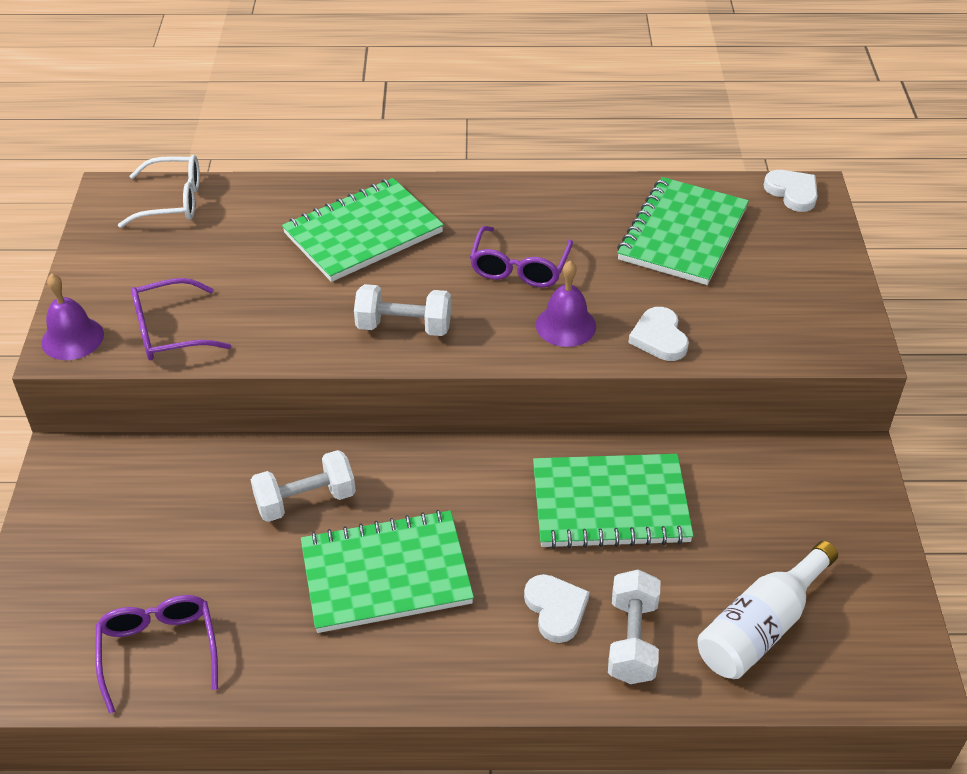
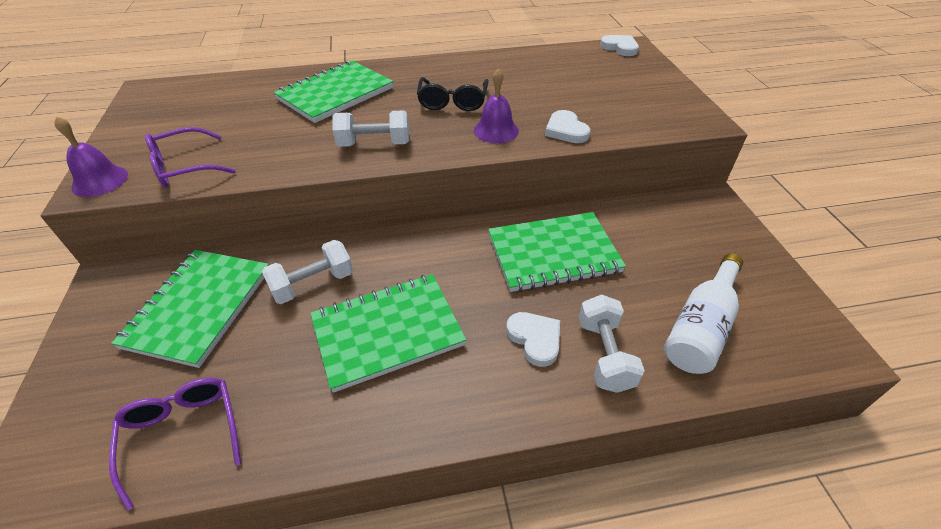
camera: 10 degrees left, 0 degrees up
(173, 201) = (191, 90): white glasses -> none
(519, 268) = (453, 102): purple glasses -> black glasses
(682, 234) = (559, 74): green notebook -> green notebook (199, 307)

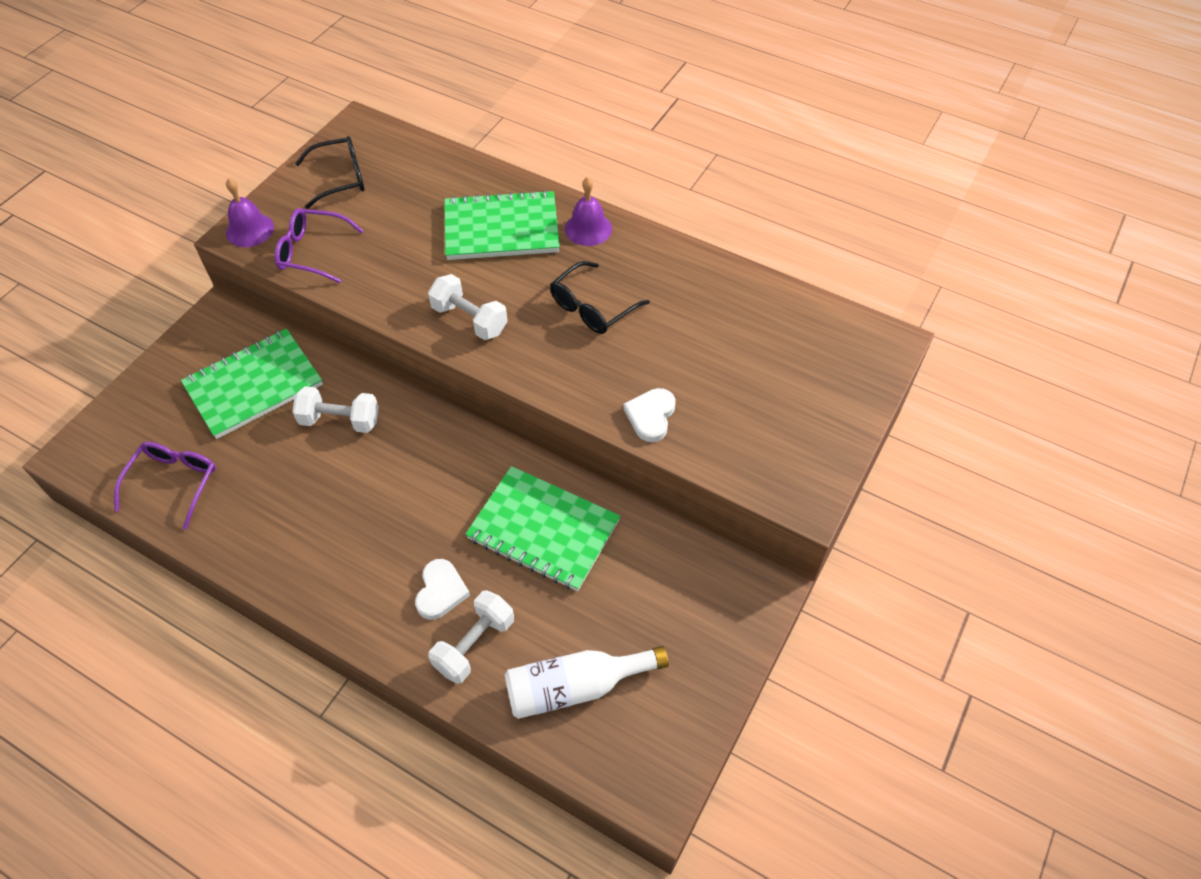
camera: 40 degrees right, 10 degrees up
(162, 120) = (341, 178): none -> black glasses
(387, 332) = (350, 503): green notebook -> none
(496, 130) = (587, 372): purple bell -> purple bell (588, 228)
(620, 47) = (871, 336): white heart -> none

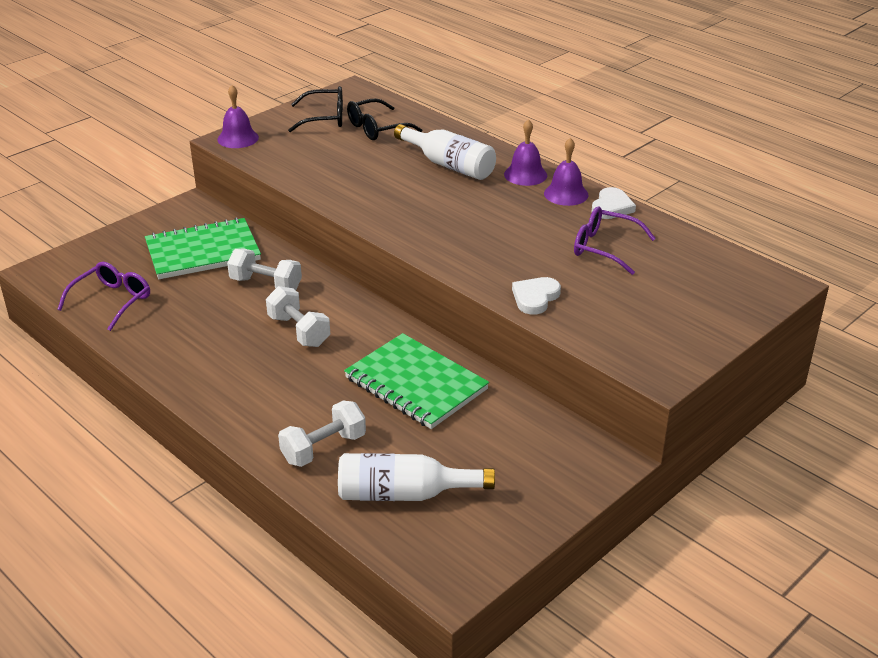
camera: 15 degrees right, 20 degrees down
(312, 252) = (283, 158): purple glasses -> purple glasses (604, 248)
(441, 591) = (308, 408): white heart -> white heart (611, 207)
(470, 319) = (398, 215): white dumbbell -> white dumbbell (299, 331)
(501, 229) = (449, 165): green notebook -> white bottle
(592, 308) = (509, 223): black glasses -> black glasses (376, 128)
(639, 250) = (566, 194): none -> purple bell

